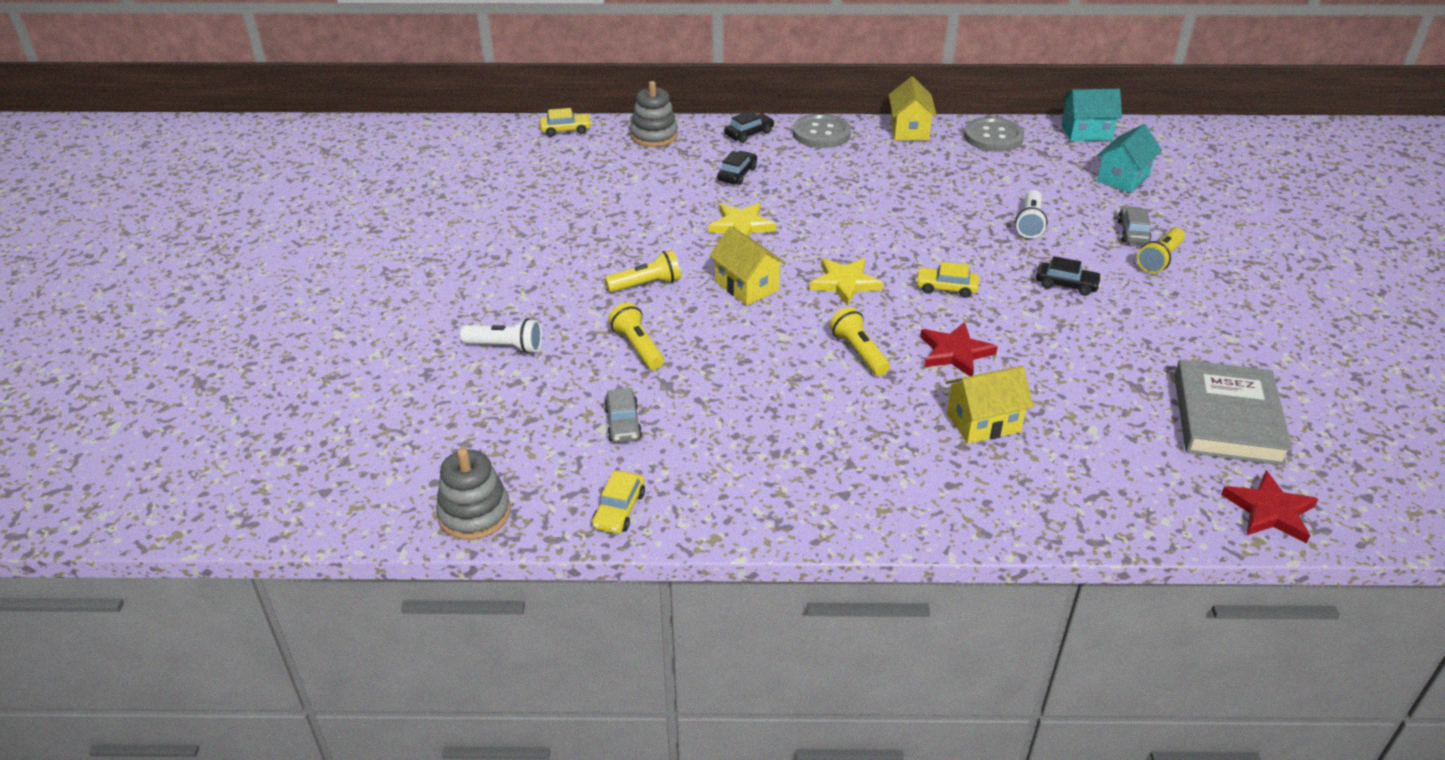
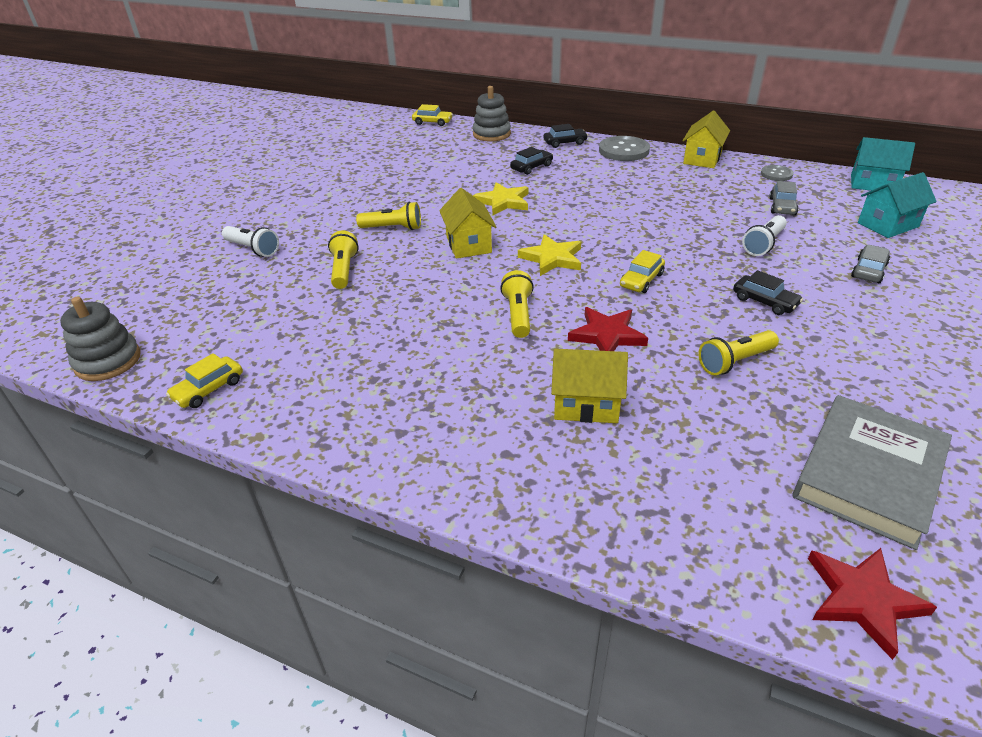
camera: 25 degrees right, 0 degrees up
(623, 423) = (278, 323): grey car -> grey car (782, 206)
(946, 288) = (641, 280): yellow car -> yellow car turned 90 degrees counterclockwise
(993, 137) = (776, 174): grey button -> grey button, size x0.56
(1159, 259) = (883, 300): yellow flashlight -> yellow flashlight (735, 362)

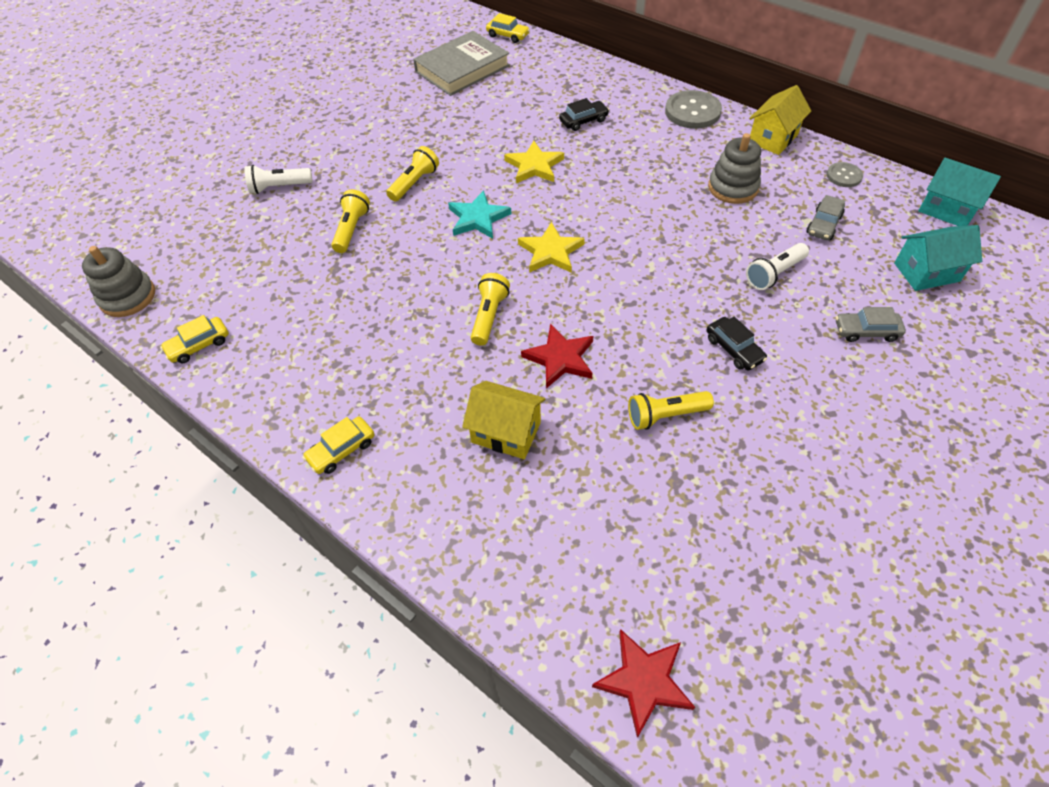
camera: 15 degrees right, 15 degrees up
(253, 249) = (279, 187): white flashlight -> white flashlight turned 120 degrees clockwise
(393, 228) = (414, 183): yellow flashlight -> yellow flashlight turned 75 degrees counterclockwise
(468, 244) = (478, 218): yellow house -> turquoise star
(491, 134) = (562, 64): grey stacking toy -> grey stacking toy (733, 187)
(565, 143) = (634, 89): black car -> none
(641, 280) = (625, 297): yellow car -> yellow car (341, 450)
(868, 474) = (721, 565): grey book -> grey book (462, 68)
(869, 271) = (866, 331): grey car -> grey car turned 135 degrees counterclockwise

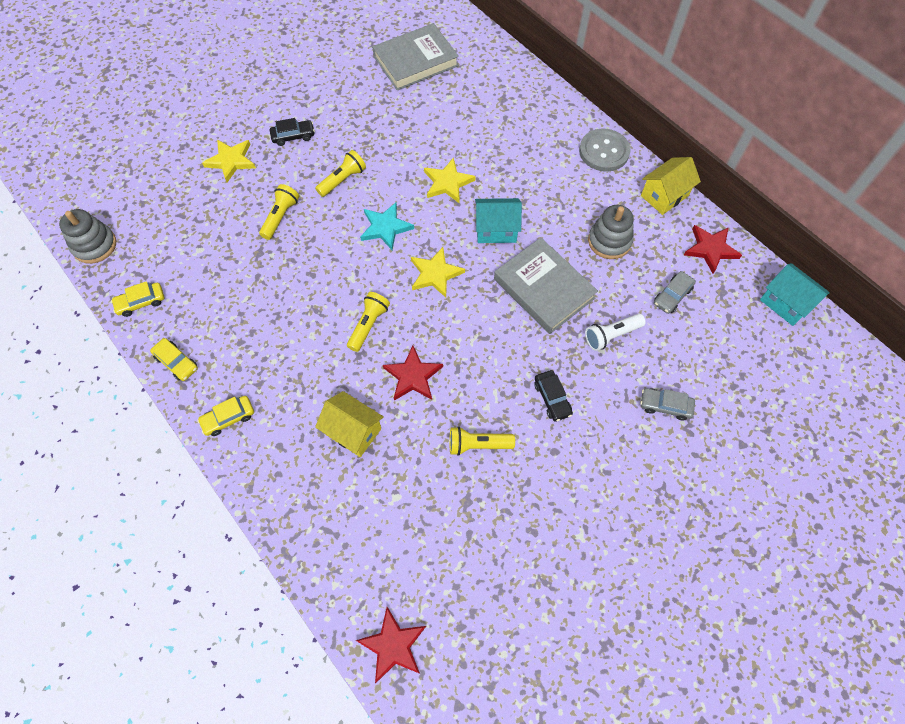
camera: 10 degrees right, 10 degrees up
(279, 187) = (231, 161): white flashlight -> yellow star
(507, 35) = (466, 29): yellow car -> yellow car (176, 362)
(583, 121) = (504, 142): black car -> black car (293, 136)
(679, 243) = (544, 288): none -> grey book
(844, 176) = (710, 249): grey button -> red star
(926, 272) = (739, 361): turquoise house -> turquoise house (496, 230)

